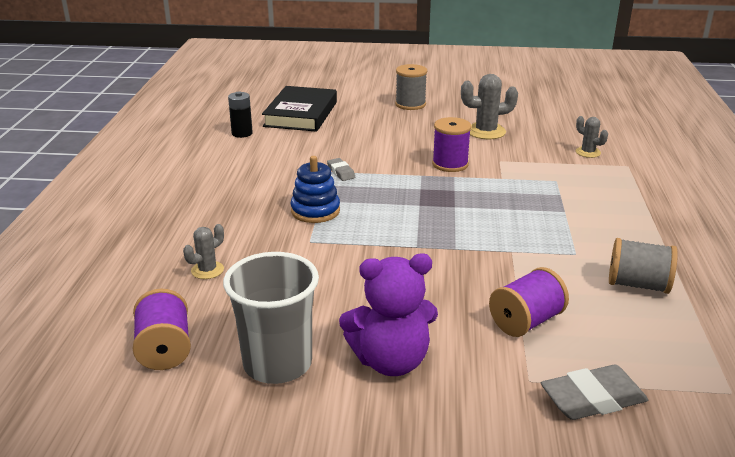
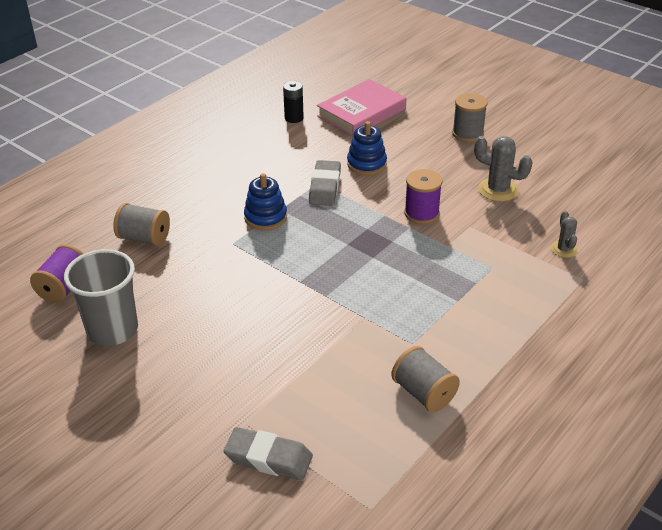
camera: 35 degrees right, 10 degrees up
(207, 270) = (144, 238): grey cactus -> grey spool
(301, 114) = (361, 112): black book -> pink book
(341, 172) = (325, 187): grey eraser -> grey eraser, size x1.80
(355, 146) = (366, 164): none -> blue stacking toy
(391, 361) = (178, 363): purple teddy bear -> none
(526, 321) = (299, 380): purple spool -> none

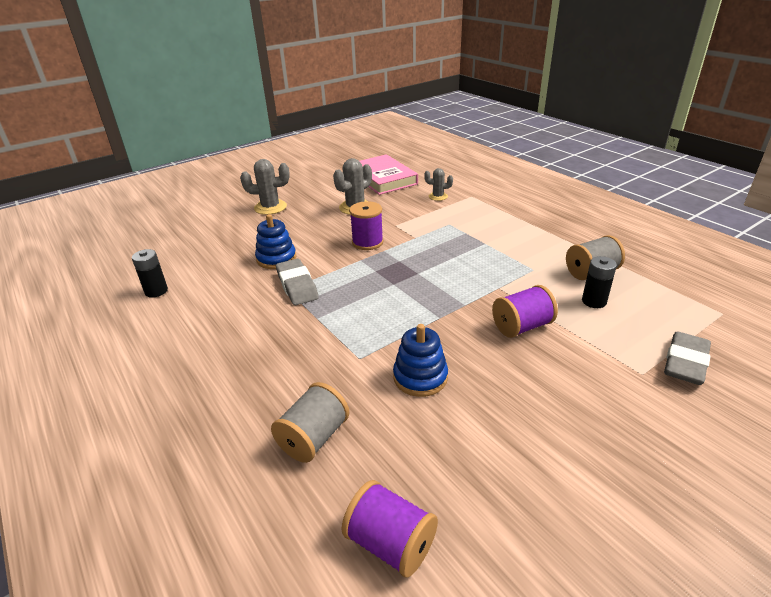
camera: 75 degrees left, 5 degrees down
(112, 330) = (494, 482): grey cup -> none
(265, 217) = (325, 329): blue stacking toy -> blue stacking toy (420, 377)
(300, 337) = (522, 326): none -> purple spool
(325, 187) = (297, 286): grey eraser -> grey eraser turned 45 degrees clockwise
(361, 112) = (188, 250): pink book -> pink book (383, 178)
(361, 393) = (594, 301): none -> black battery
(467, 133) = (270, 207): grey spool -> grey cactus

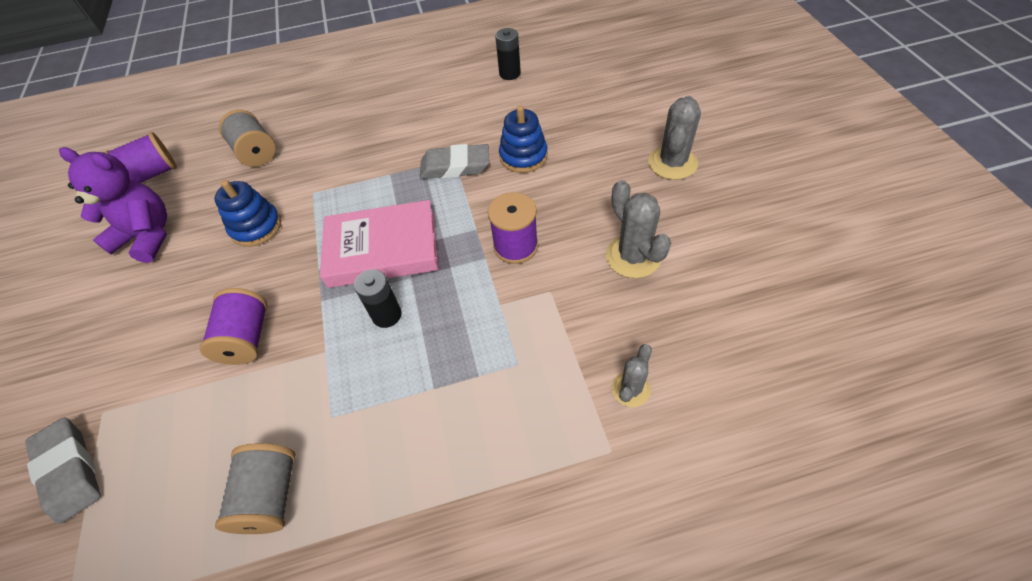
camera: 115 degrees right, 20 degrees up
(383, 178) = (746, 325): pink book -> pink book (382, 248)
(485, 468) = (147, 236): none -> purple teddy bear
(594, 301) = (220, 449): black battery -> black battery (387, 315)

